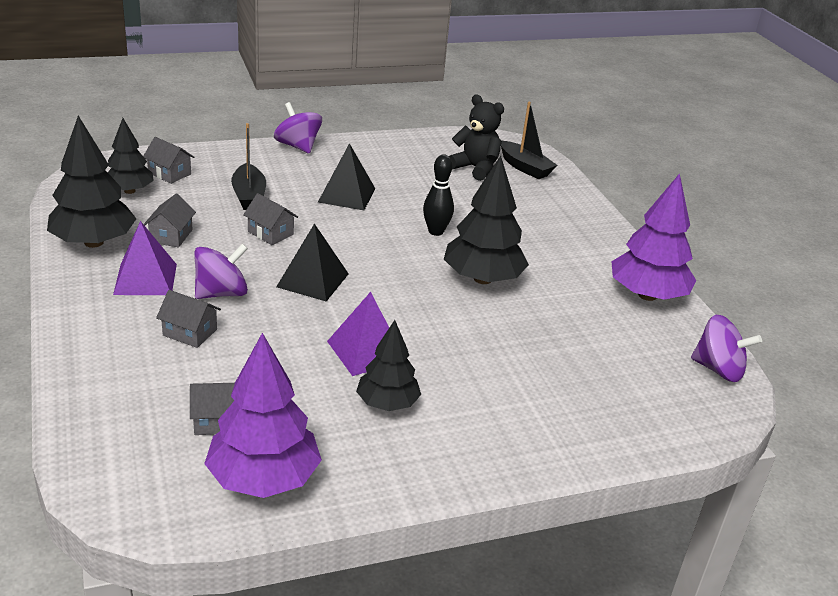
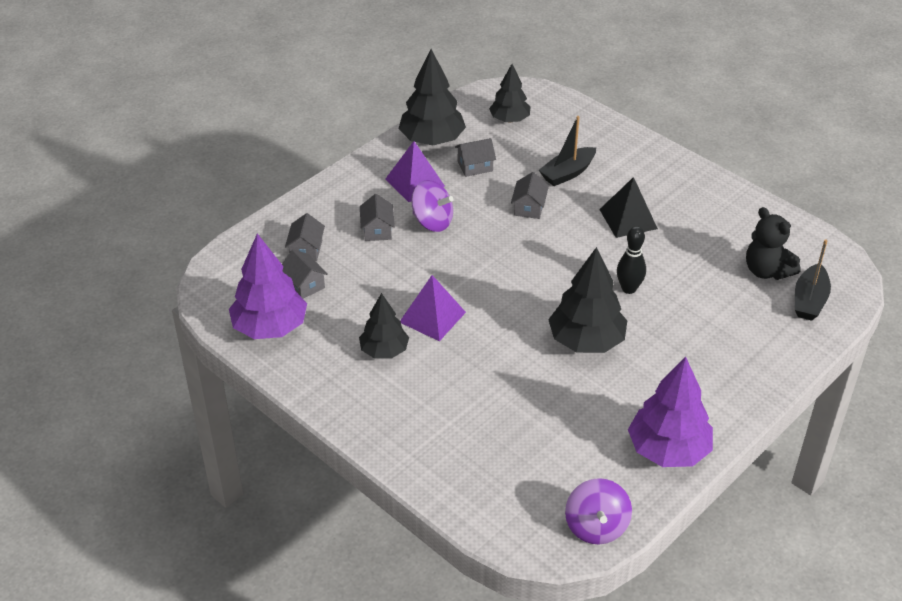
camera: 65 degrees right, 10 degrees up
(169, 173) = (553, 123): grey house -> grey house (306, 250)
(298, 146) = (673, 160): purple spinning top -> none
(312, 280) = (491, 255): black pyramid -> none
(475, 168) = (767, 271): black teddy bear -> black teddy bear turned 135 degrees clockwise

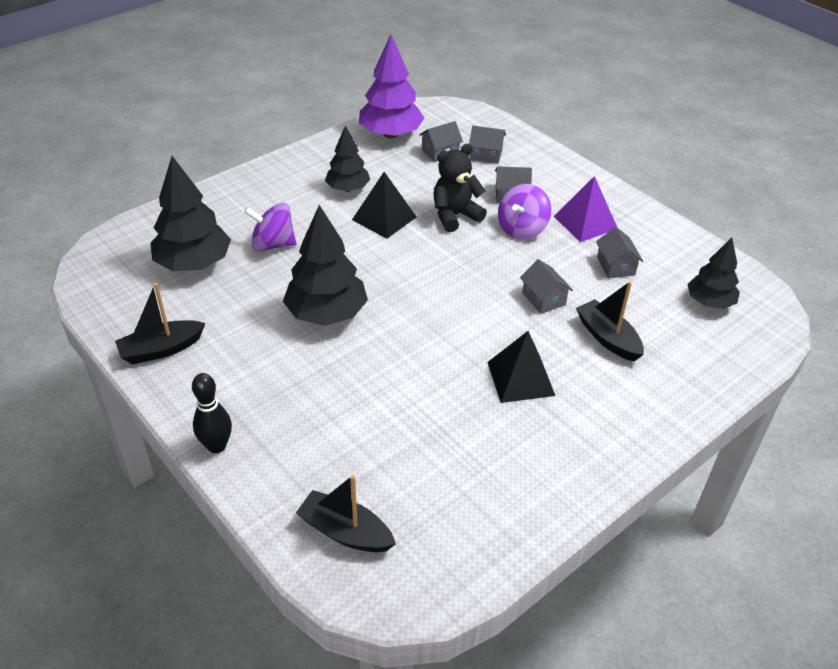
camera: 95 degrees right, 0 degrees up
(432, 140) = (660, 239): black tree -> black tree (194, 264)
(432, 317) = (384, 218): purple pyramid -> black pyramid
(529, 207) = (543, 299): grey house -> grey house turned 45 degrees clockwise
(596, 526) = (99, 287): purple spinning top -> purple spinning top (273, 244)
(629, 288) = (399, 359): black bowling pin -> black bowling pin (216, 446)
(668, 450) = (161, 349): purple tree -> black boat
(767, 271) = (409, 498): black teddy bear -> black teddy bear (455, 216)

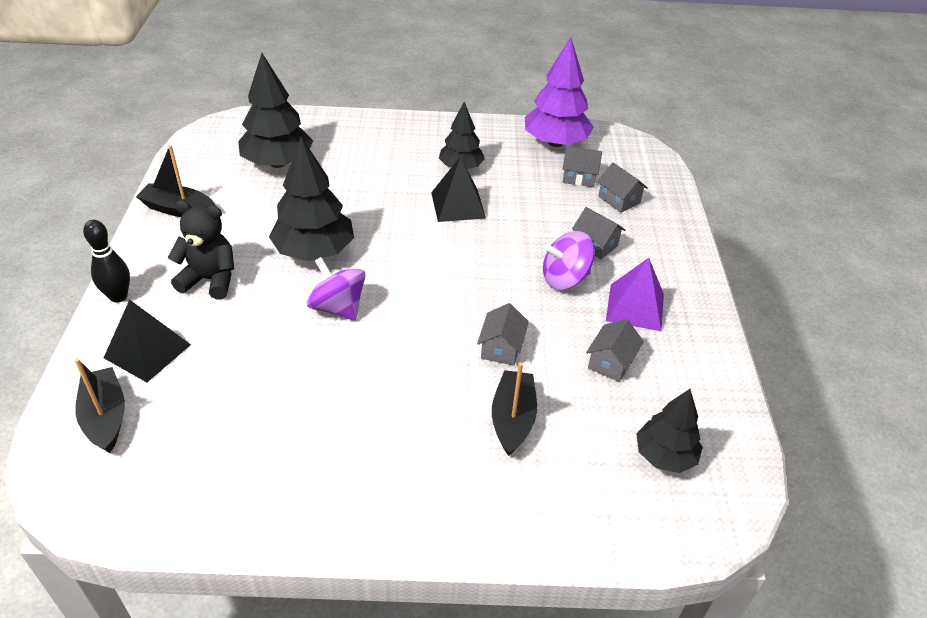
camera: 40 degrees right, 0 degrees up
(273, 244) = (348, 179): purple spinning top -> purple spinning top (338, 307)
(455, 216) = (519, 235): black teddy bear -> black teddy bear (210, 280)
(520, 378) = (388, 399): black pyramid -> black pyramid (147, 351)

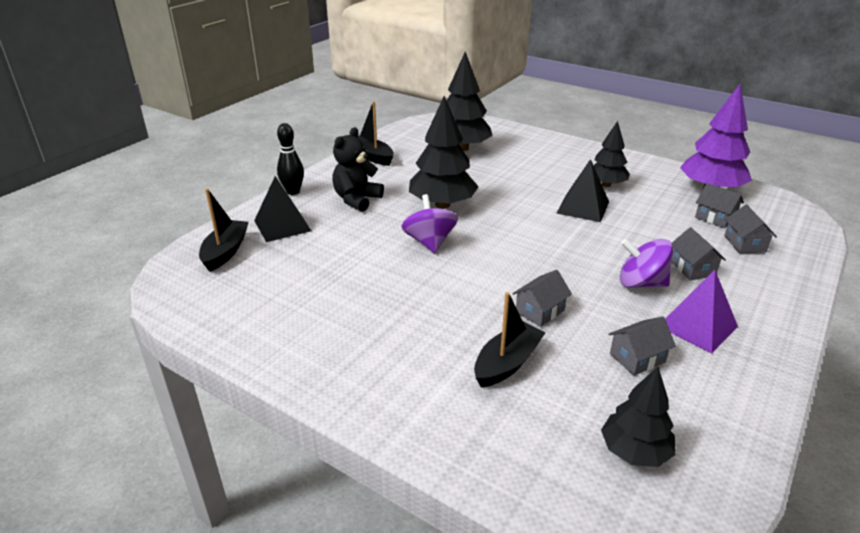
camera: 35 degrees right, 10 degrees down
(210, 280) = (357, 199): black teddy bear -> black teddy bear turned 105 degrees counterclockwise

